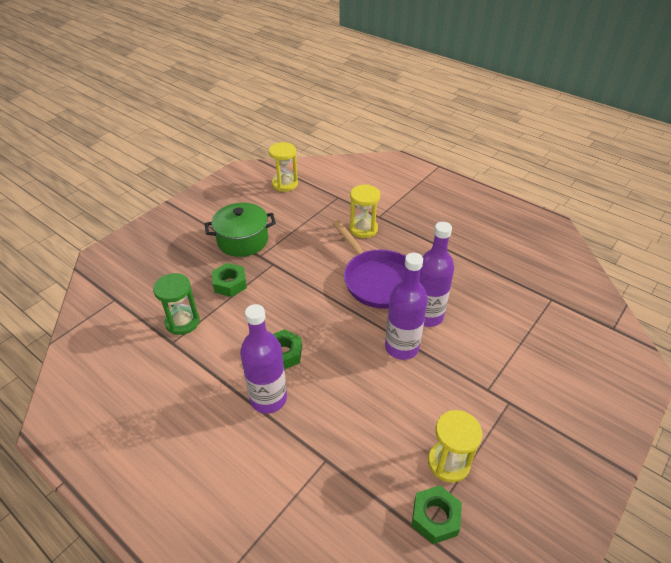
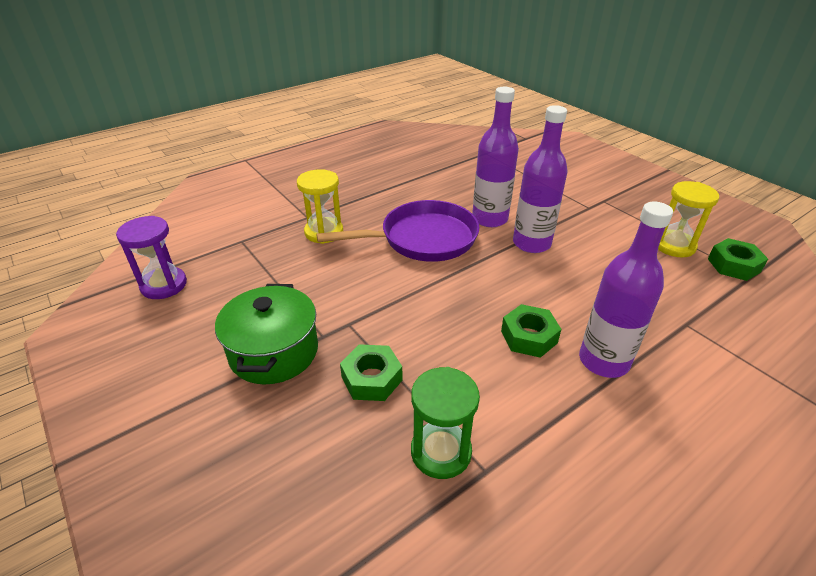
camera: 75 degrees left, 5 degrees down
(285, 184) = (164, 285): yellow hourglass -> purple hourglass

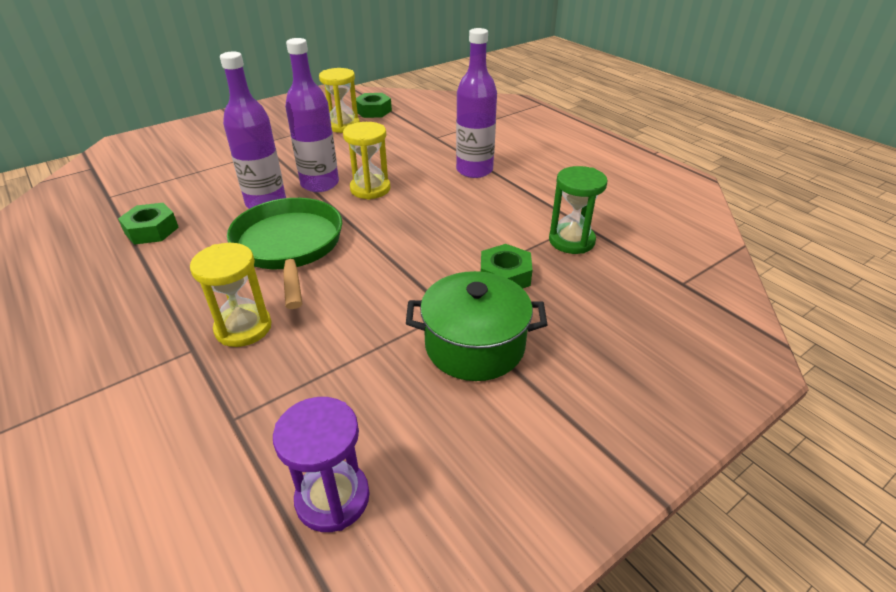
camera: 90 degrees left, 0 degrees up
(423, 239) = (289, 246): purple pan -> green pan
(529, 337) = (449, 196): green nut -> green nut (151, 230)
(530, 276) = (370, 189): none -> yellow hourglass

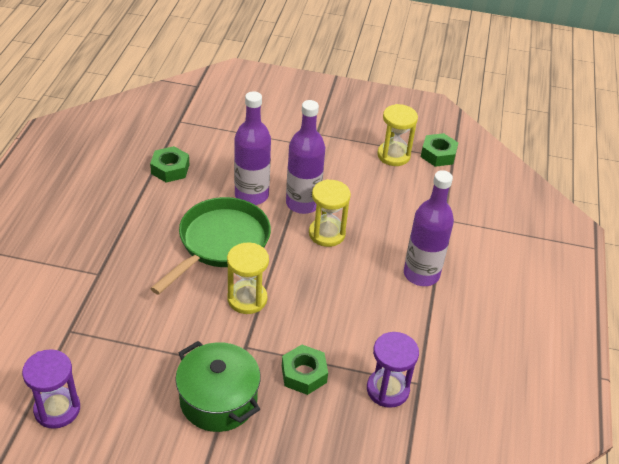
camera: 45 degrees right, 5 degrees up
(243, 328) = (133, 281): yellow hourglass -> yellow hourglass (247, 299)
(571, 241) = (387, 389): green hourglass -> purple hourglass

